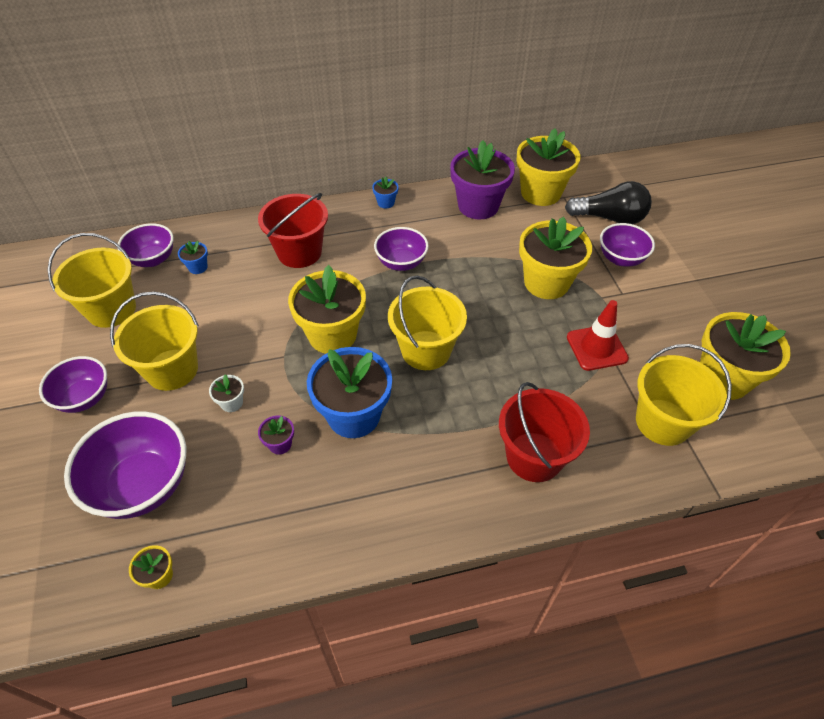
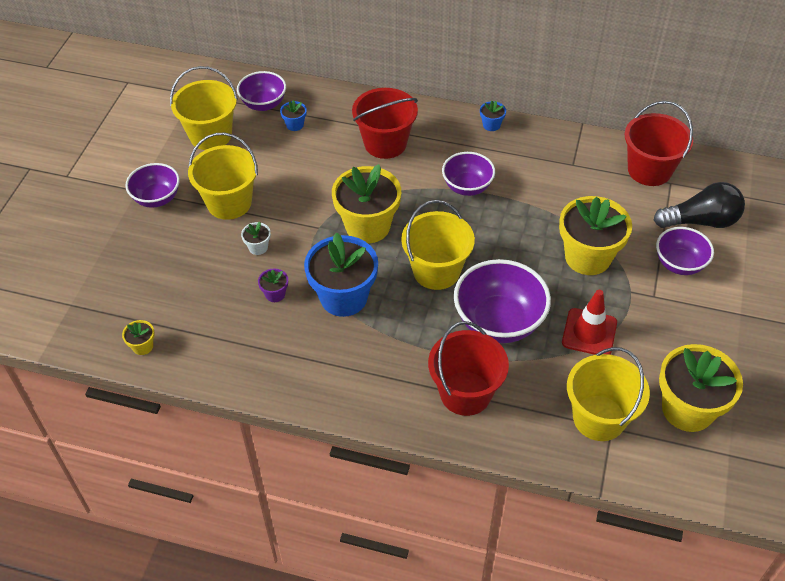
camera: 30 degrees right, 0 degrees up
(143, 485) = (164, 280): purple bowl -> purple bowl (499, 322)
(478, 206) = (577, 160): purple flower pot -> none
(540, 193) = (649, 170): yellow flower pot -> red bucket
(609, 218) = (701, 221): black light bulb -> black light bulb turned 45 degrees counterclockwise

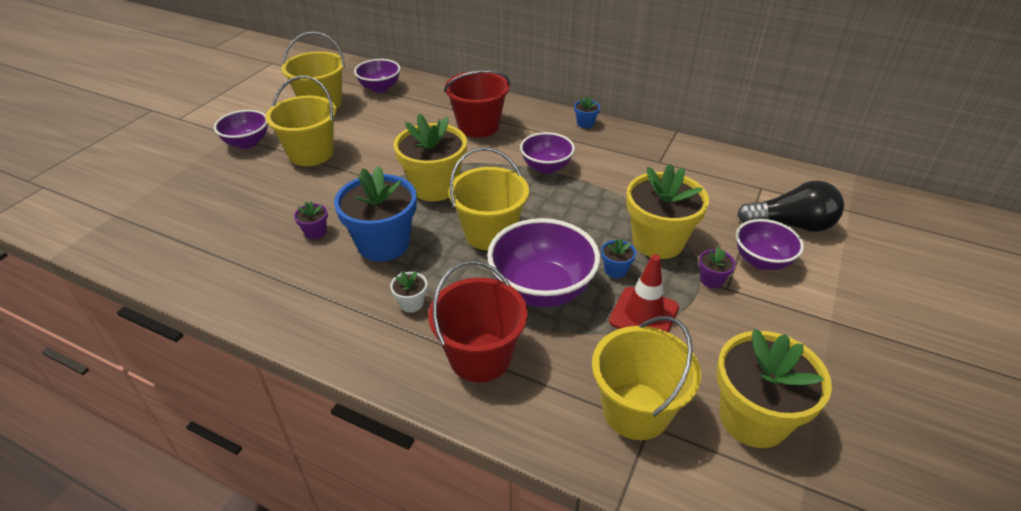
camera: 10 degrees right, 10 degrees down
(143, 346) = (158, 260): yellow flower pot -> none
(258, 247) = (319, 191): white flower pot -> white flower pot (411, 303)
(295, 125) = (400, 104): blue flower pot -> blue flower pot (615, 270)
(639, 290) = (711, 280): none -> purple flower pot
(649, 170) = (739, 175): red bucket -> none

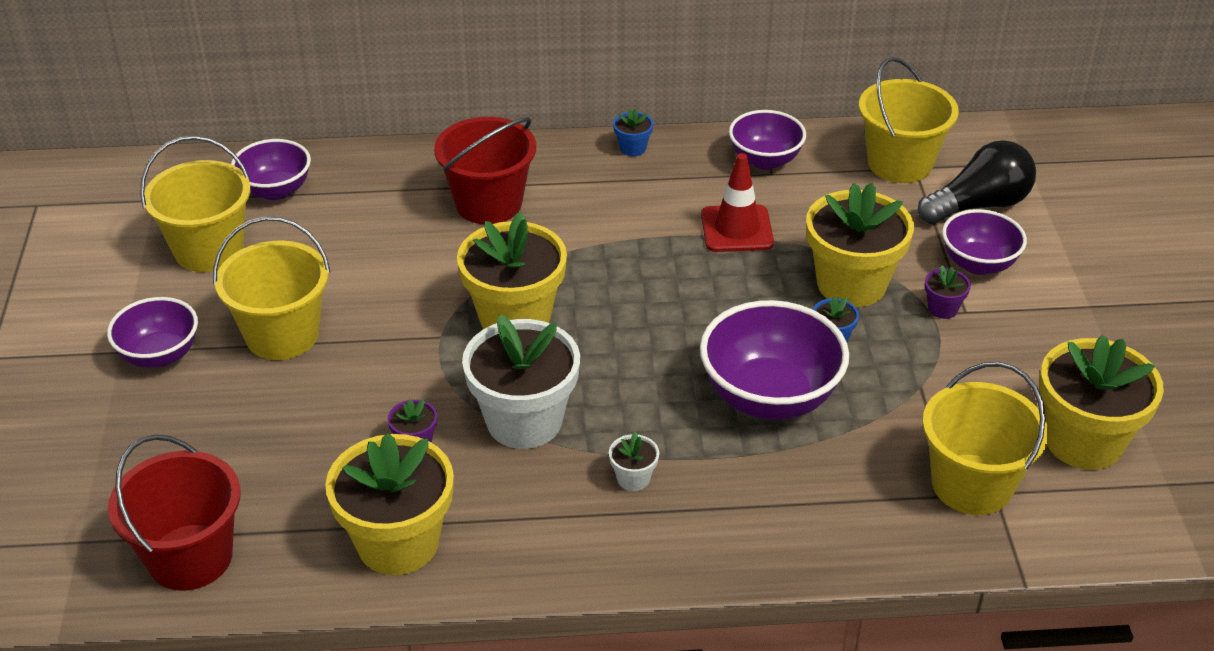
camera: 30 degrees left, 0 degrees up
(249, 282) = (398, 543): none -> yellow flower pot
(383, 244) = (524, 421): blue flower pot -> white flower pot
(480, 357) = (768, 503): red bucket -> red bucket (190, 557)
(490, 233) = (646, 352): yellow bucket -> yellow bucket (900, 163)
(546, 167) = (637, 233): purple bowl -> purple bowl (765, 160)
(643, 314) = (902, 379): red traffic cone -> red traffic cone (737, 229)

